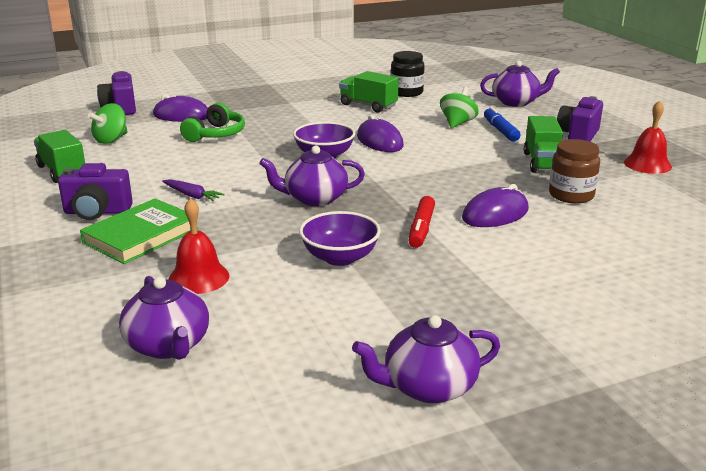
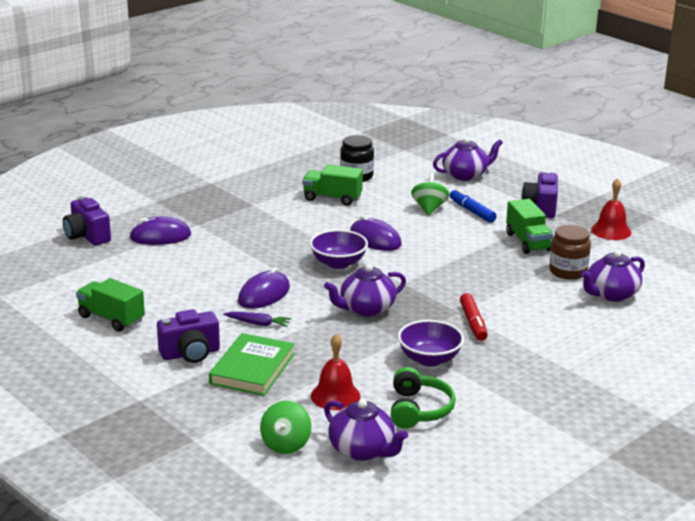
camera: 20 degrees left, 0 degrees up
(111, 140) = (119, 276): green spinning top -> green spinning top (286, 444)
(215, 134) = (216, 254): green headphones -> green headphones (418, 409)
(428, 387) = (560, 442): purple teapot -> purple teapot (611, 294)
(495, 214) = (521, 299): purple mouse -> purple mouse (264, 294)

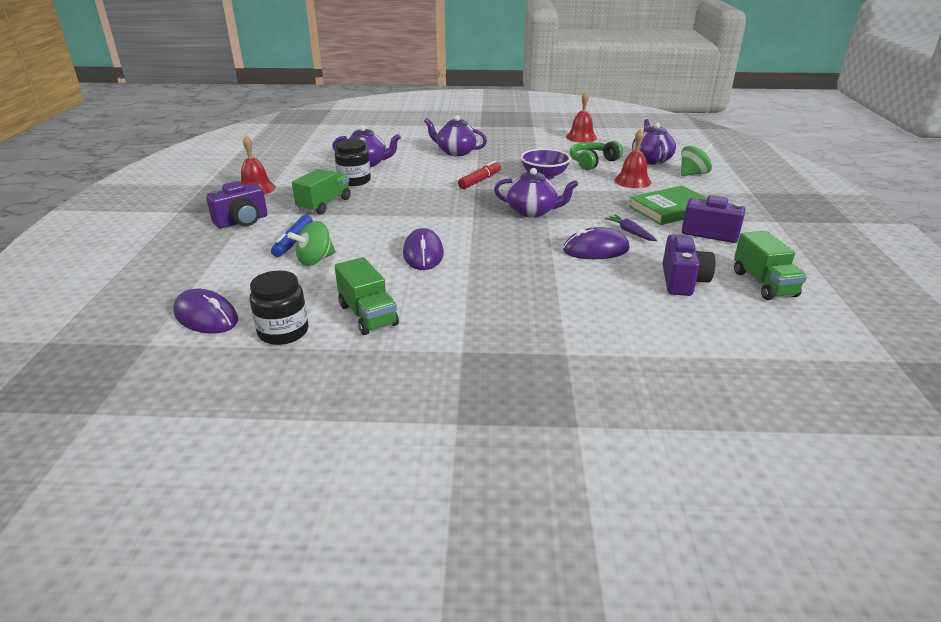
camera: 135 degrees left, 5 degrees up
(87, 236) = (731, 405): purple camera -> purple camera (682, 281)
(160, 236) = (630, 357): purple mouse -> purple mouse (206, 317)
(338, 263) = (492, 248): purple bowl -> none
(465, 175) = (197, 277): purple teapot -> purple teapot (456, 152)
(510, 461) = (581, 137): none -> red bell
(568, 271) = (354, 181): brown jar -> black jar

